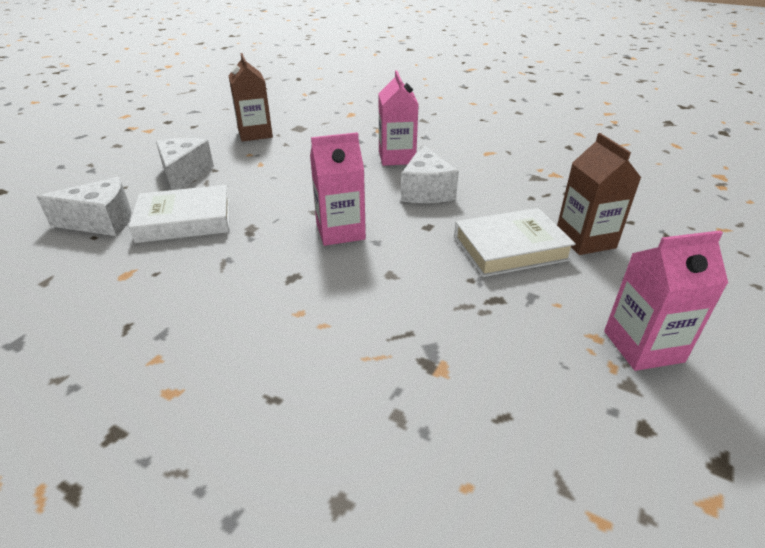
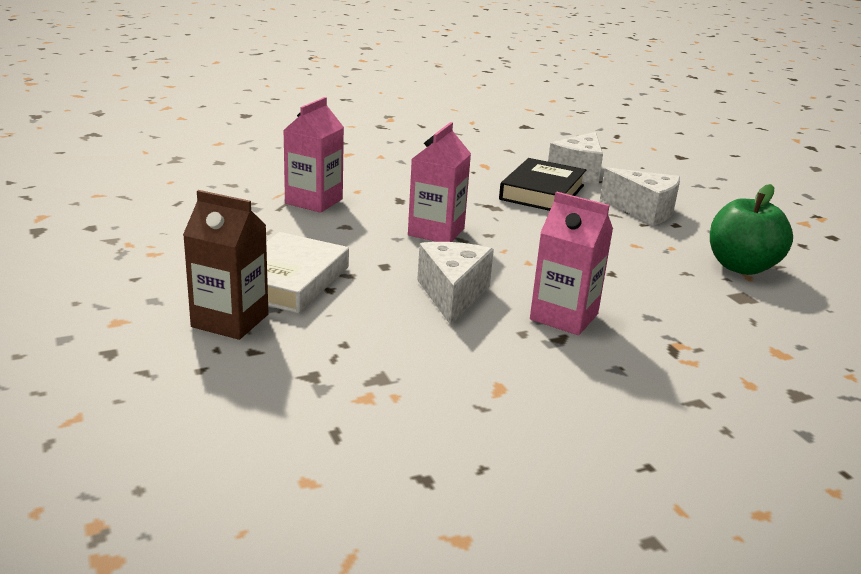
camera: 125 degrees right, 10 degrees down
(185, 220) = (542, 192): white book -> black book
(255, 134) = (741, 267): brown carton -> green apple
(426, 191) = (452, 295): white cheese -> white cheese turned 60 degrees clockwise
(643, 346) = (113, 261): pink carton -> pink carton (314, 201)

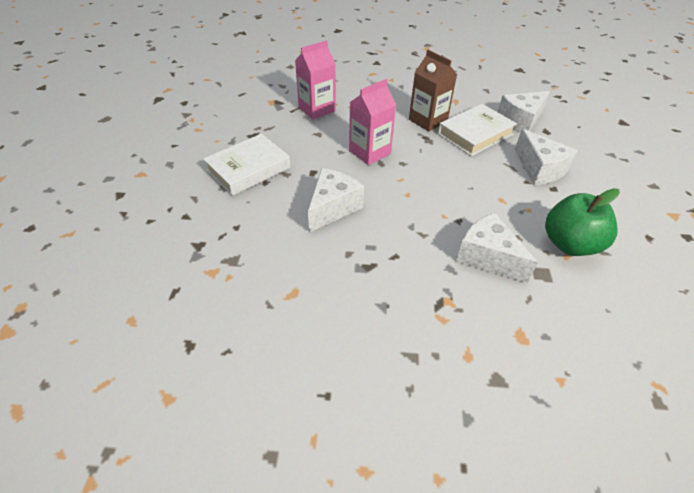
camera: 30 degrees right, 20 degrees up
(230, 321) = (193, 190): brown carton -> brown carton (428, 120)
(542, 192) = (475, 134): black book -> white book
(564, 317) = (388, 249): pink carton -> none
(676, 297) = (487, 257): none -> white cheese

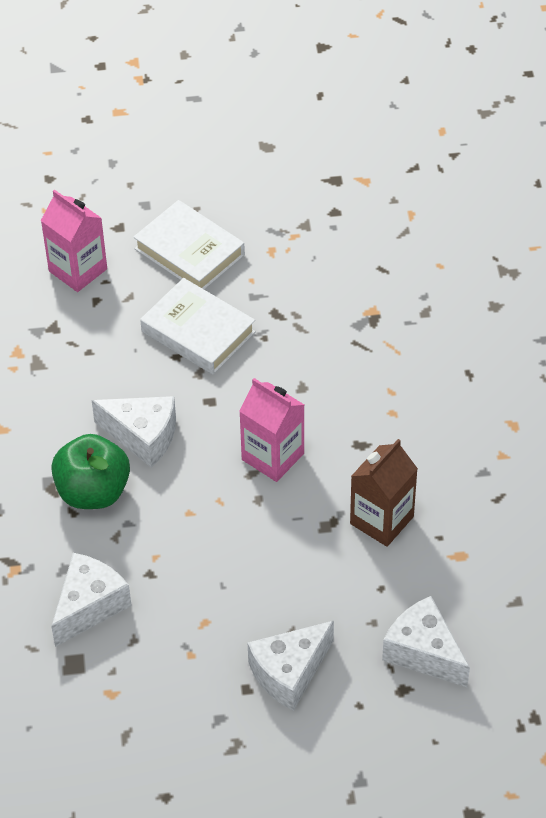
camera: 80 degrees right, 5 degrees up
(317, 109) = (368, 372): pink carton -> pink carton (78, 270)
(475, 134) = (361, 587): white book -> white book (189, 252)
(570, 244) = (131, 698): green apple -> green apple (93, 492)

